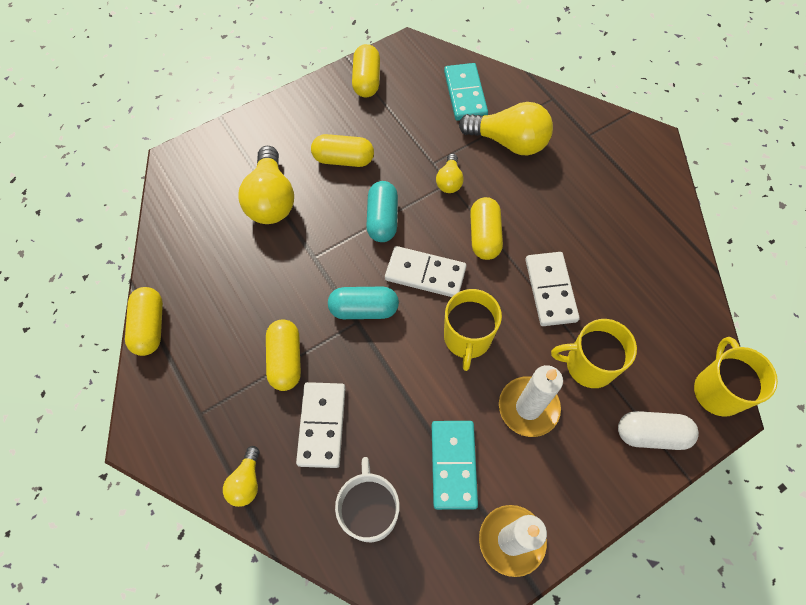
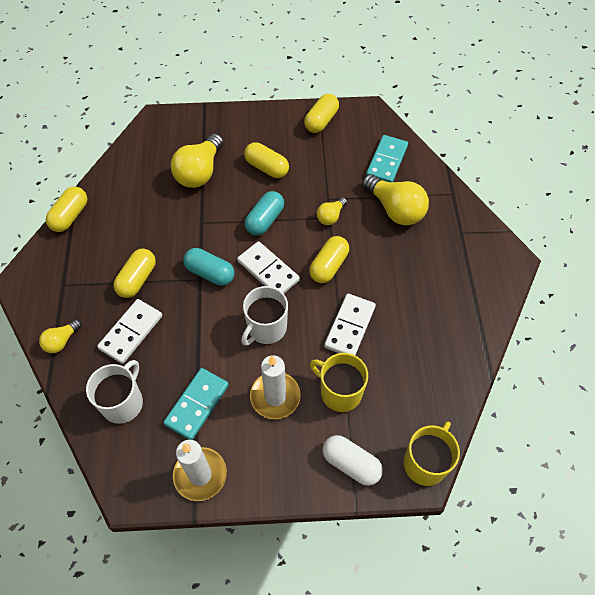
camera: 30 degrees right, 5 degrees down
(467, 338) = (266, 328): yellow mug -> white mug

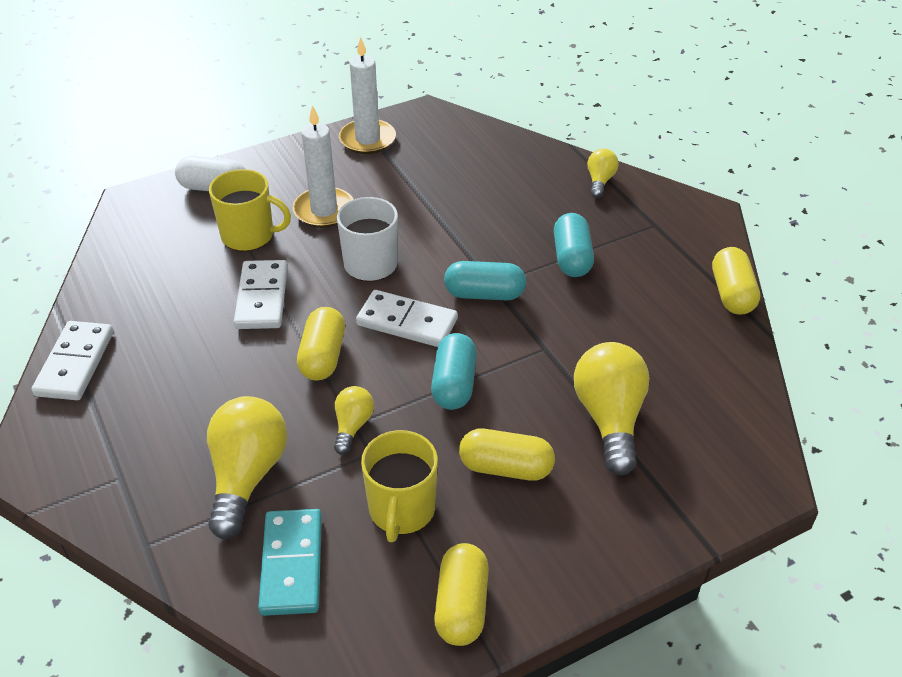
camera: 155 degrees right, 15 degrees down
(123, 402) = (486, 160): white mug -> none
(131, 332) = (531, 210): white domino -> white domino (75, 363)
(137, 279) = (572, 258): yellow capsule -> turquoise capsule
(197, 404) = (407, 180): turquoise domino -> none
(395, 209) = (247, 476): yellow light bulb -> yellow light bulb turned 75 degrees clockwise
(425, 463) = (129, 211): yellow mug -> yellow mug (401, 510)

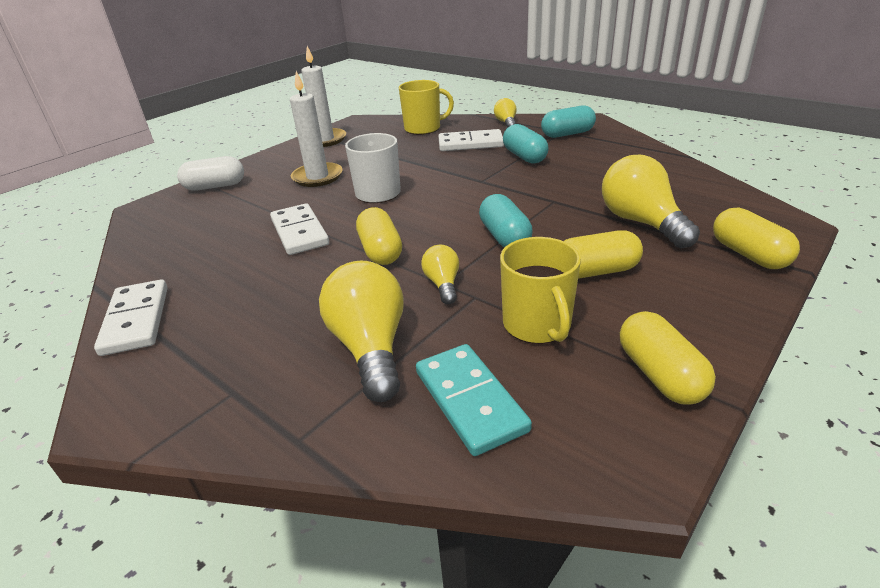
camera: 20 degrees left, 10 degrees down
(249, 235) = (263, 203): yellow mug -> yellow mug (423, 128)
(407, 322) = (434, 214): white domino -> white domino (470, 144)
(484, 294) = (480, 187): turquoise capsule -> turquoise capsule (567, 134)
(732, 293) = (647, 147): yellow capsule -> yellow capsule (749, 254)

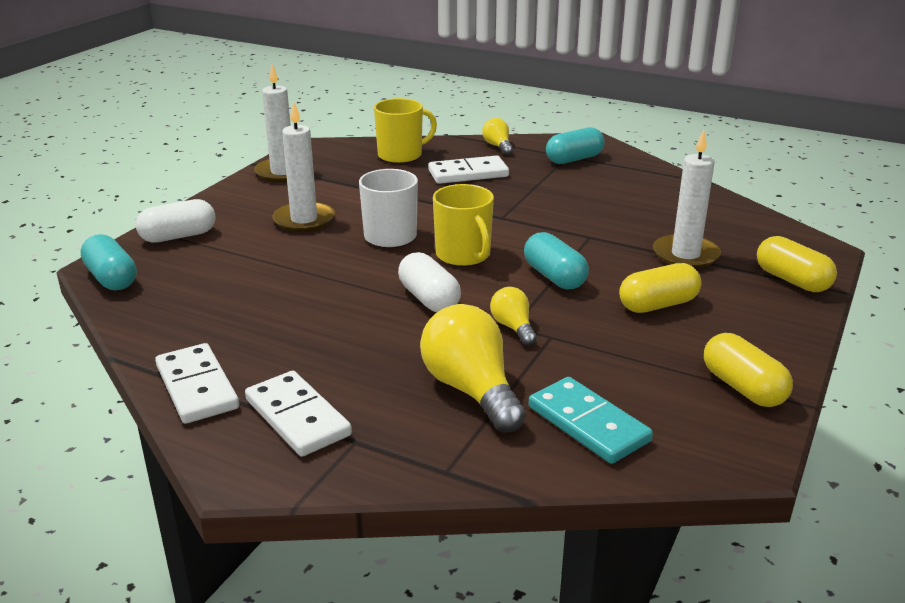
camera: 15 degrees left, 5 degrees down
(300, 232) = (324, 284): white domino -> white domino (298, 417)
(380, 251) = (429, 299): yellow capsule -> white capsule
(524, 156) = (537, 187): turquoise capsule -> turquoise capsule (112, 278)
(537, 325) = (622, 357): yellow mug -> yellow mug (463, 255)
(641, 222) = (685, 255): yellow light bulb -> white candle

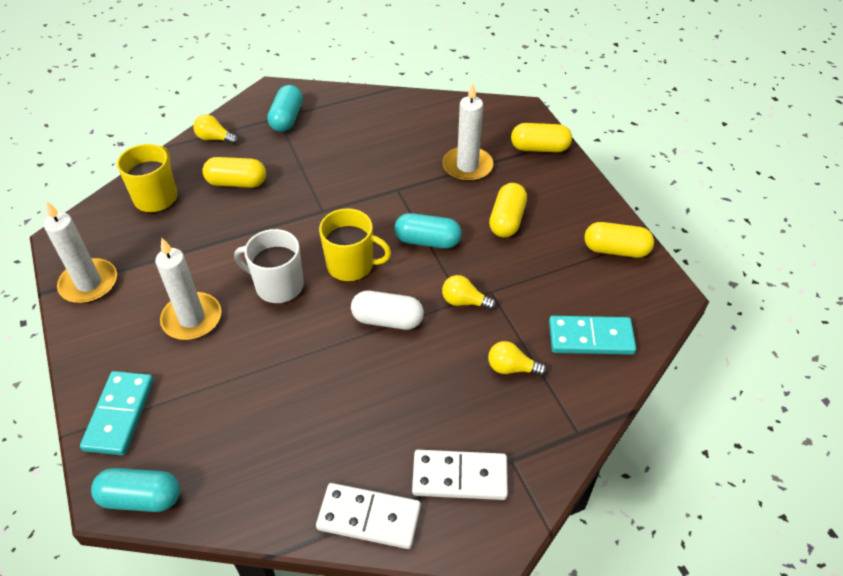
camera: 50 degrees left, 20 degrees up
(178, 236) = (120, 414): white capsule -> turquoise domino
(468, 173) = (237, 183): white domino -> yellow capsule
(471, 390) = (511, 368): yellow light bulb -> yellow light bulb, size x0.52

